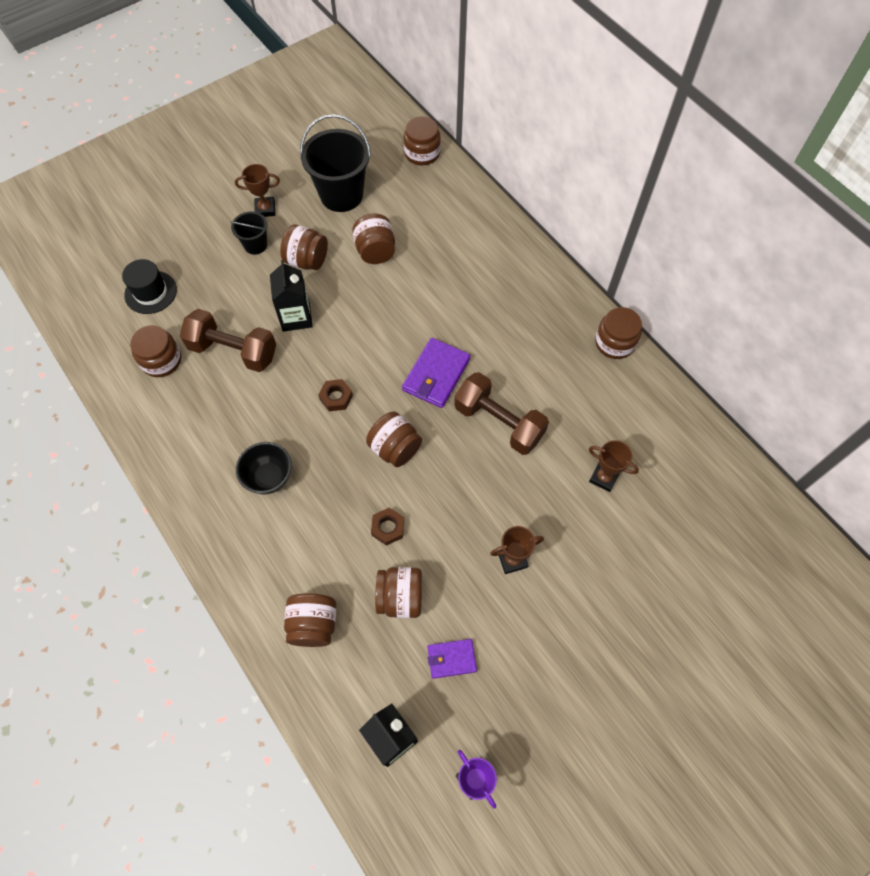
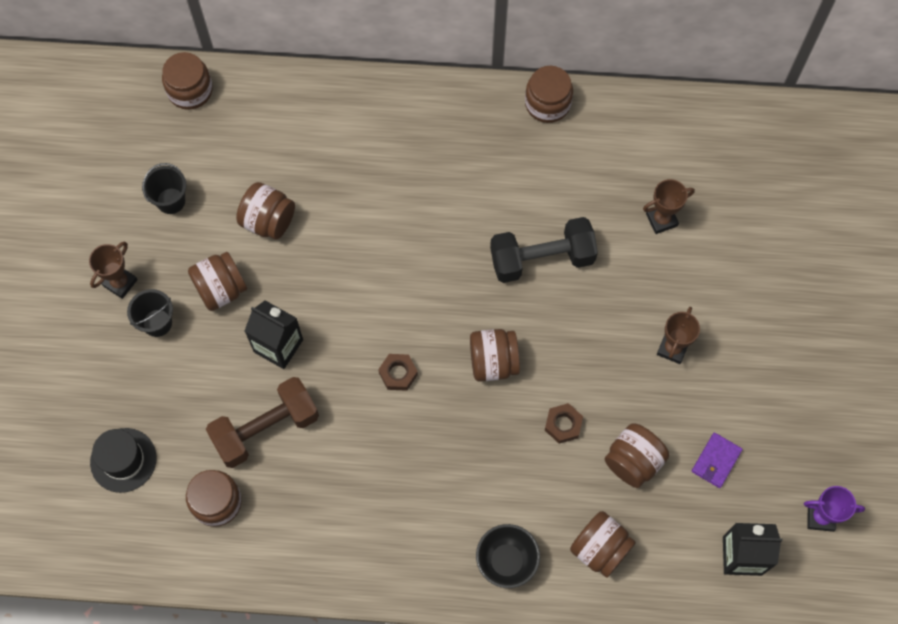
camera: 50 degrees left, 5 degrees up
(269, 477) = (430, 489): black bowl -> black bowl (506, 561)
(341, 195) = (171, 201): black bucket -> black bucket, size x0.52
(436, 375) = (450, 272): purple wallet -> none
(499, 422) = (541, 259): brown dumbbell -> black dumbbell

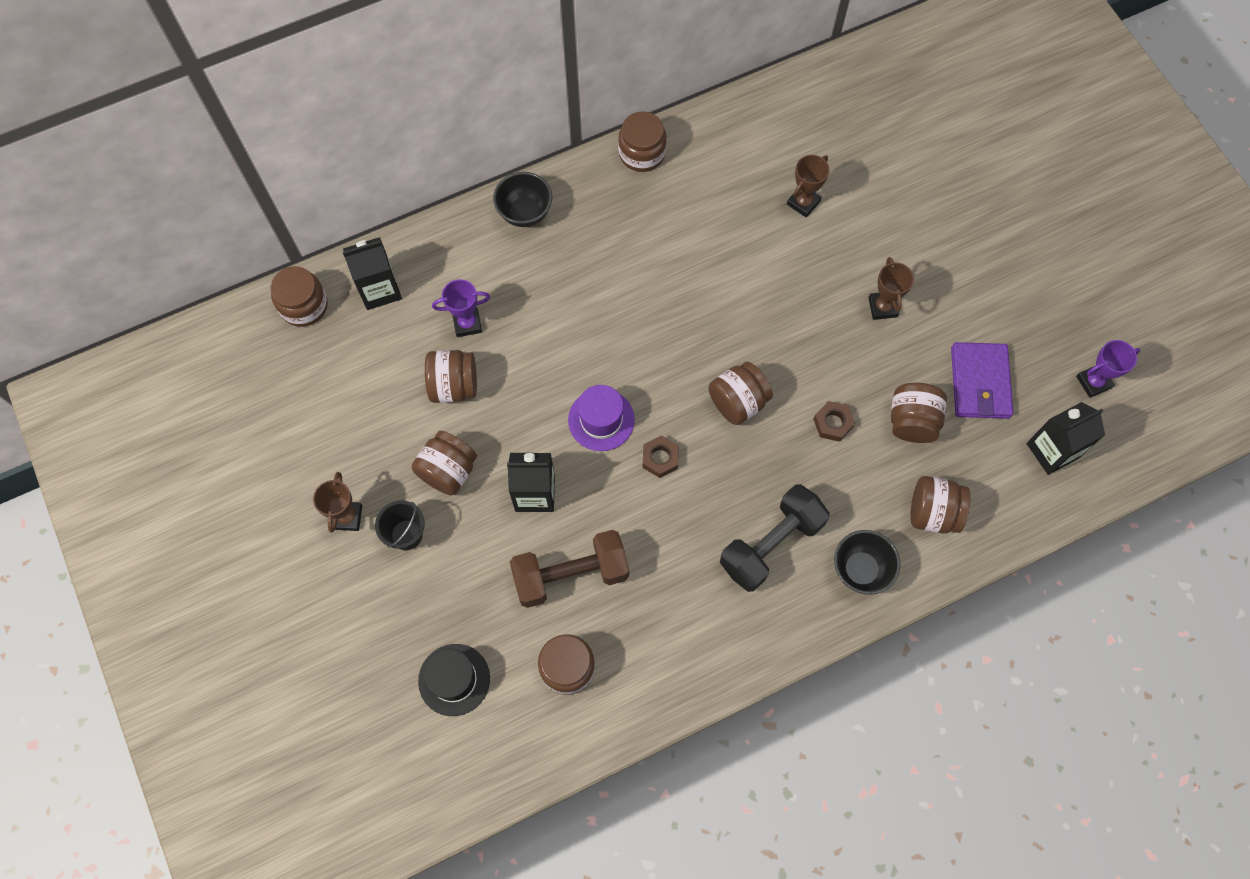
camera: 30 degrees left, 0 degrees up
(171, 201) = (349, 416): black bucket -> none
(258, 108) = (379, 289): none -> black carton
(266, 428) = (571, 575): brown dumbbell -> brown dumbbell turned 45 degrees clockwise
(311, 174) = (467, 323): none -> purple trophy
(370, 314) = (601, 420): none -> purple hat
(416, 105) = (525, 213): none -> black bowl
(541, 259) = (722, 290): black dumbbell -> black dumbbell (771, 544)
(716, 461) = (980, 383): purple wallet -> purple wallet, size x1.66

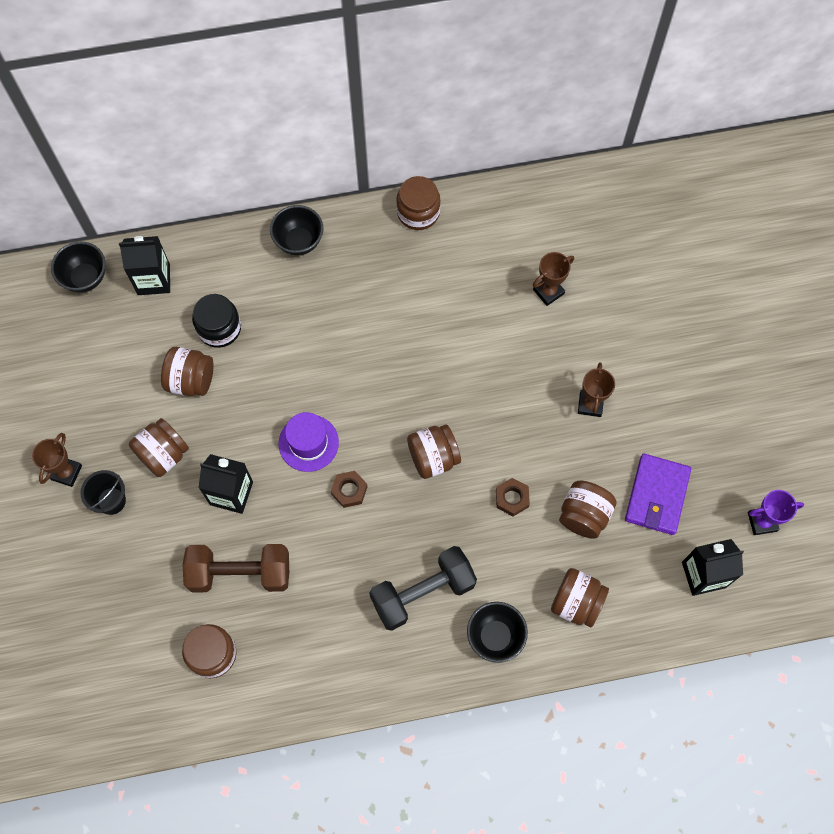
camera: 15 degrees right, 0 degrees up
(304, 306) = (85, 278): brown jar -> black bowl
(454, 679) = (113, 638): black hat -> none
(467, 323) = (219, 328): purple trophy -> black jar

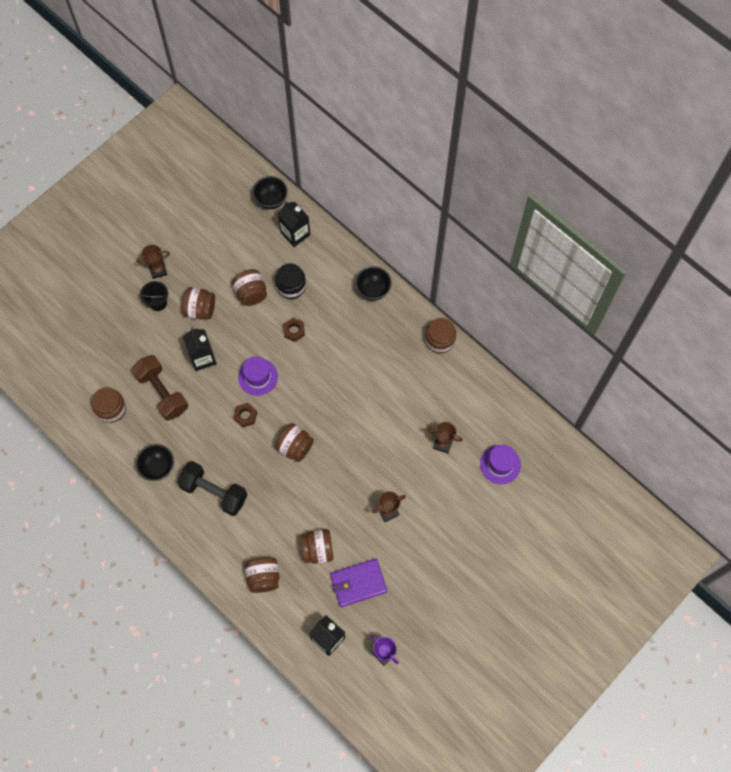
camera: 55 degrees right, 0 degrees up
(495, 636) = (215, 546): black bowl -> black bowl (158, 467)
(512, 498) = (300, 504): brown nut -> brown nut (294, 331)
(616, 249) = (500, 464): none -> purple hat

